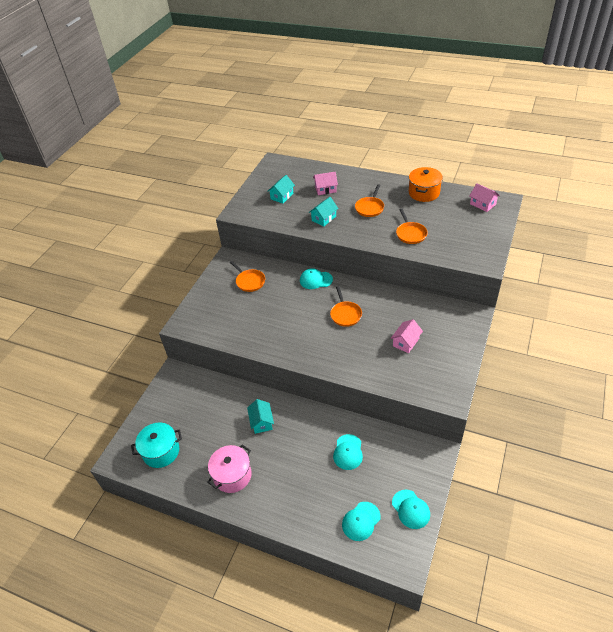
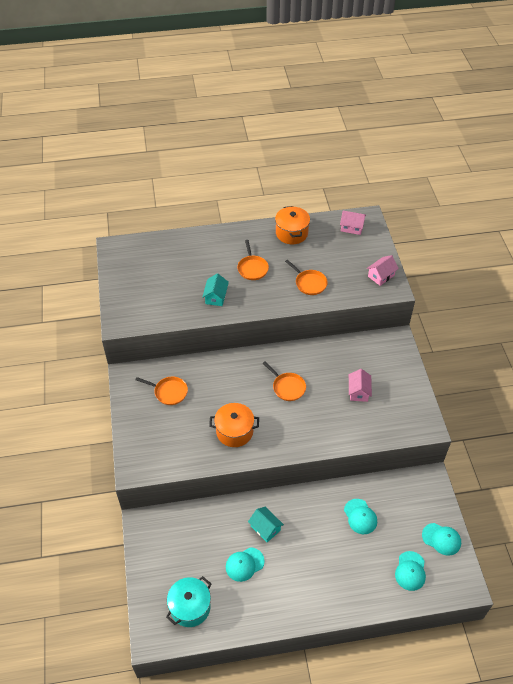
camera: 35 degrees left, 5 degrees up
(232, 475) = (275, 592): pink pot -> none
(277, 330) = (234, 431): none -> orange pot
(282, 196) = (153, 286): turquoise house -> none
(315, 280) = (234, 363): turquoise cap -> turquoise cap (244, 564)
(325, 189) = (193, 262): pink house -> pink house (381, 276)

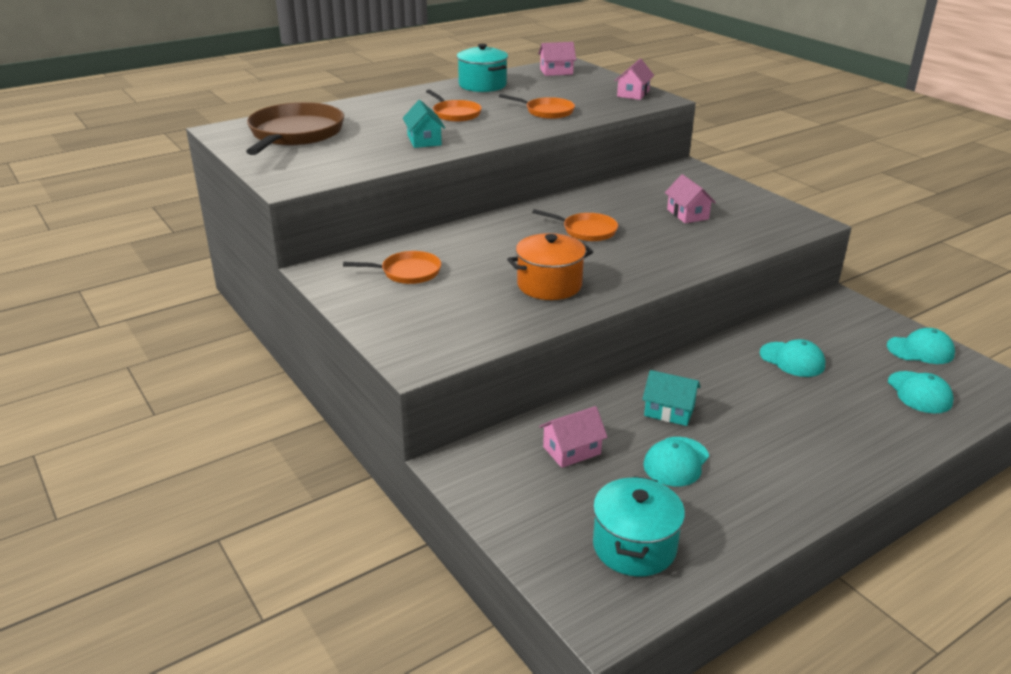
camera: 25 degrees left, 20 degrees down
(149, 265) = (295, 134): none -> brown pan
(200, 535) = (572, 450): none -> pink house
(291, 233) = (482, 85): orange pot -> turquoise pot

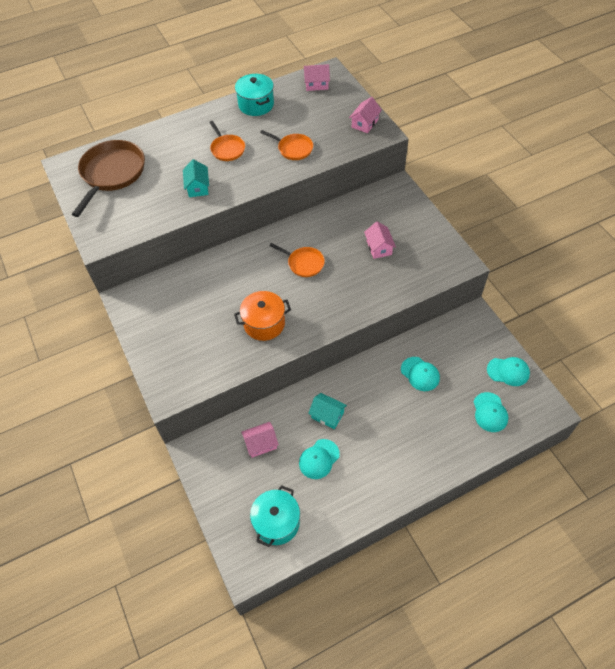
camera: 10 degrees right, 25 degrees up
(407, 272) = (178, 303): orange pan -> none

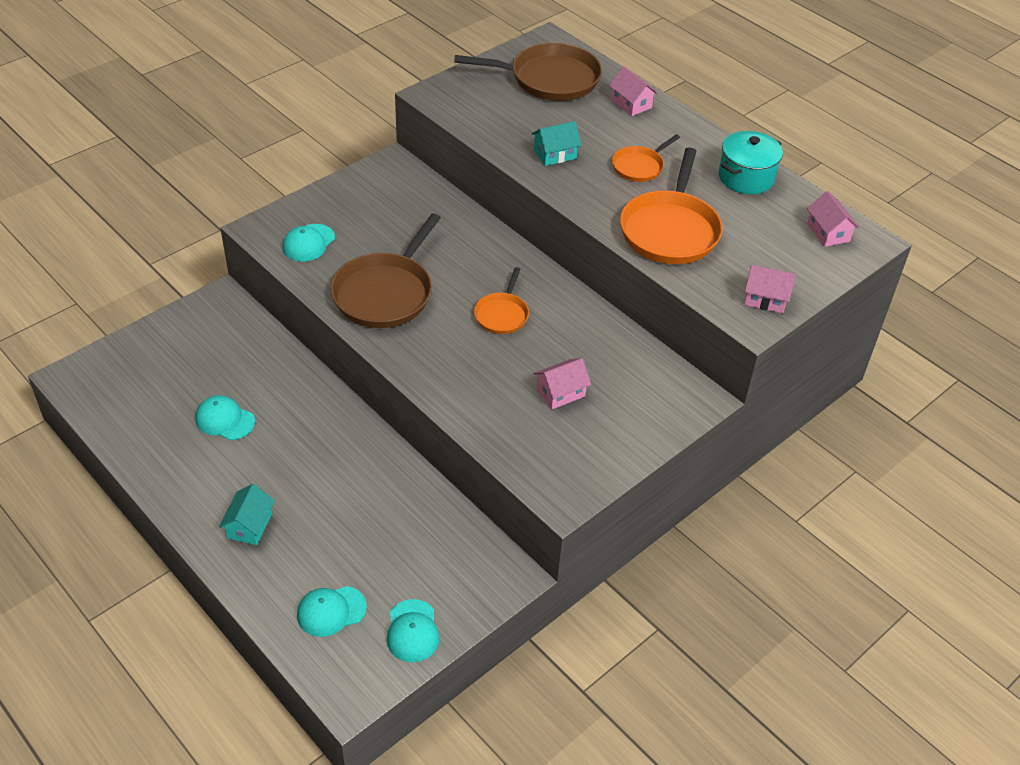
camera: 70 degrees right, 10 degrees down
(261, 444) = (239, 359): pink house -> pink house (631, 104)
(264, 324) = (385, 293): orange pot -> brown pan
(277, 522) = (132, 394): turquoise pot -> none
(293, 149) = (670, 230): orange pan -> orange pan, size x1.85
(327, 415) = (292, 418): turquoise house -> turquoise house (249, 526)
(420, 374) = (382, 514): turquoise cap -> turquoise cap (308, 243)

